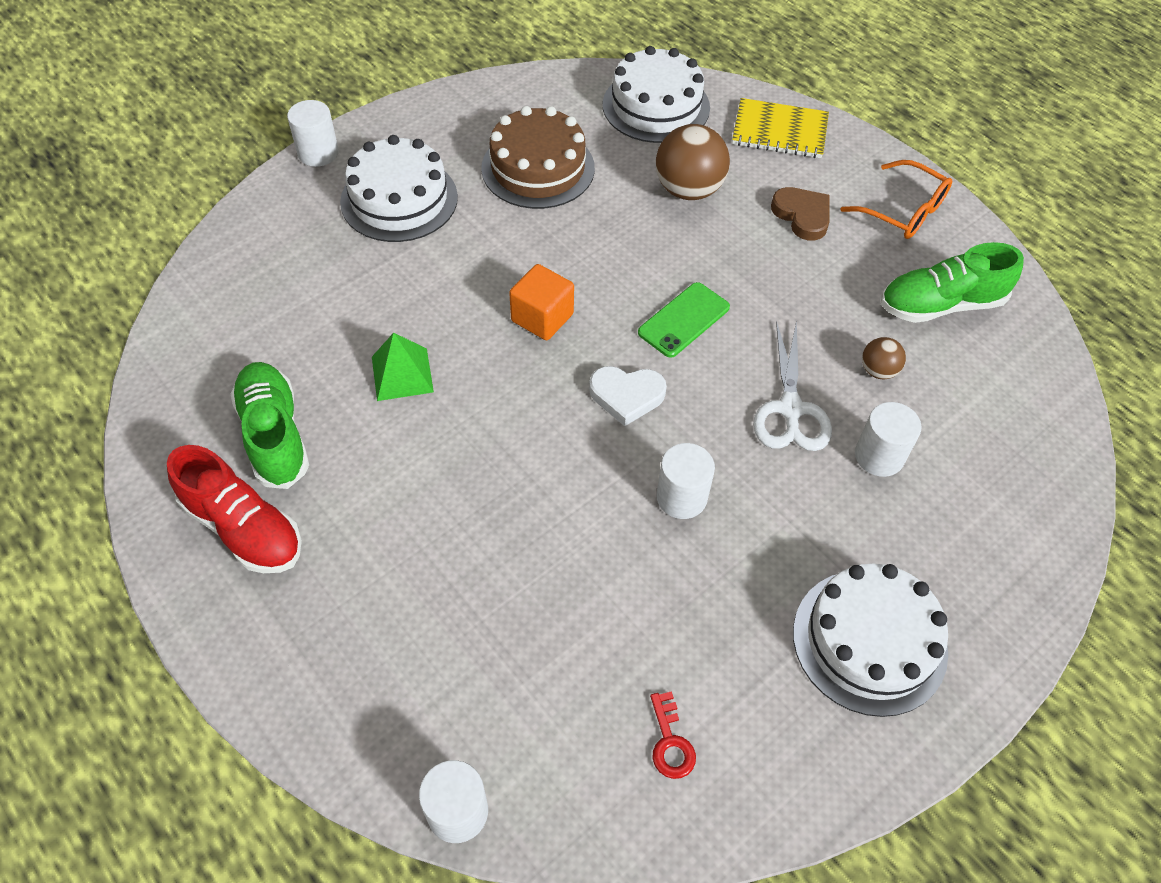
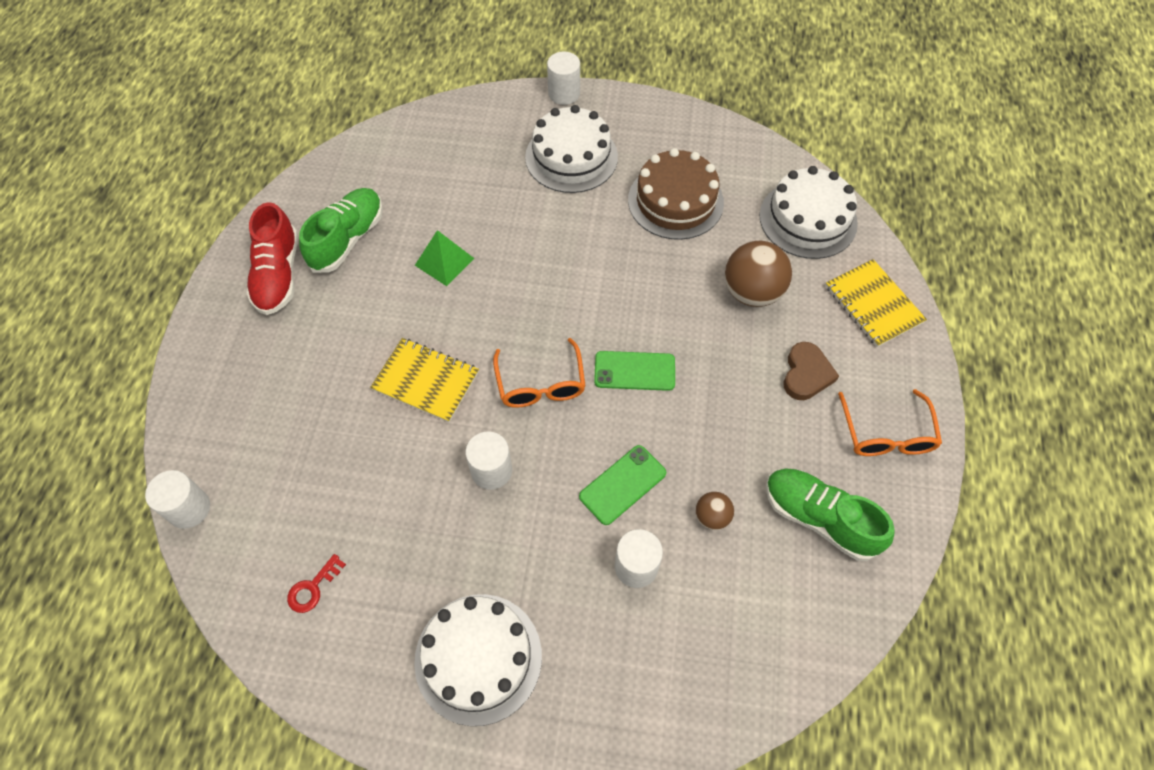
camera: 50 degrees right, 5 degrees up
(527, 483) = (426, 381): none -> yellow notebook
(542, 317) = (556, 295): orange cube -> none
(626, 396) = (540, 384): white heart -> orange glasses
(790, 409) = (622, 484): white scissors -> green phone

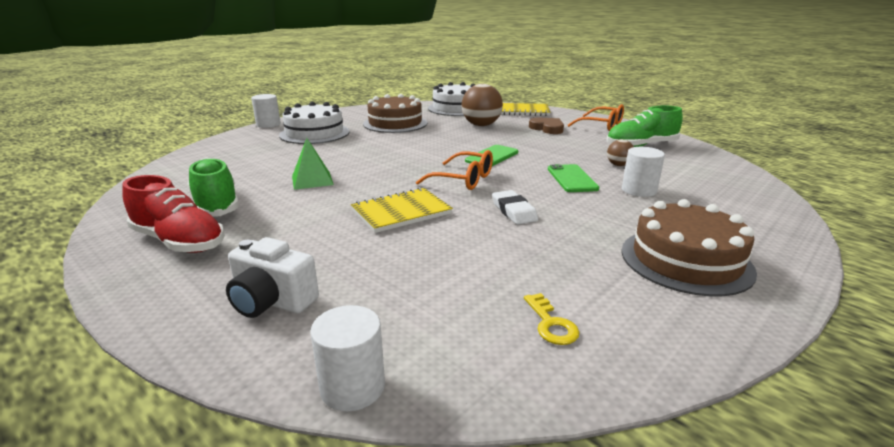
camera: 55 degrees left, 35 degrees down
(241, 400) = (272, 302): none -> white camera
(313, 588) = (551, 324): red key -> yellow key
(478, 658) = (685, 260): white cake -> brown cake
(491, 470) = (513, 211): white cylinder -> white eraser

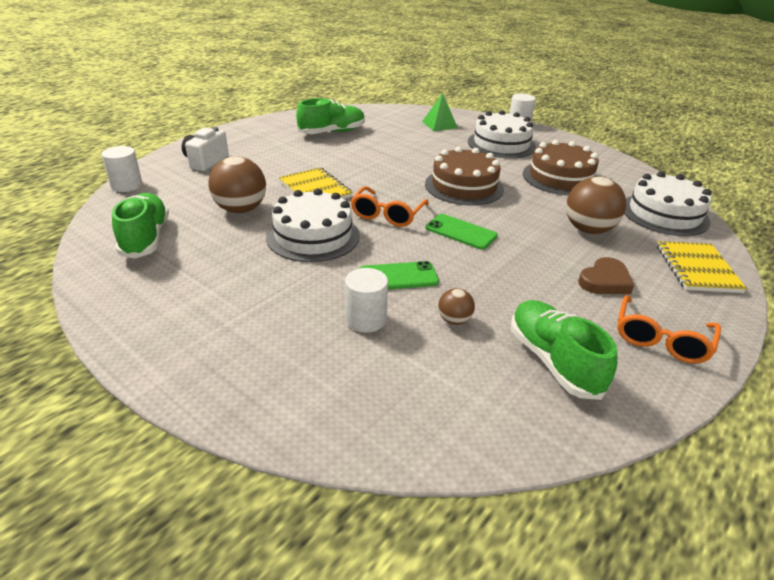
camera: 85 degrees right, 10 degrees up
(179, 241) = (280, 132): red shoe -> none
(312, 180) = (379, 154): green pyramid -> green pyramid (439, 124)
(455, 255) = (241, 209): none -> brown ball
(513, 211) = (313, 236): white eraser -> white cake
(551, 324) = (145, 238): yellow key -> green shoe
(685, 260) = (200, 312): brown cake -> brown cake (464, 186)

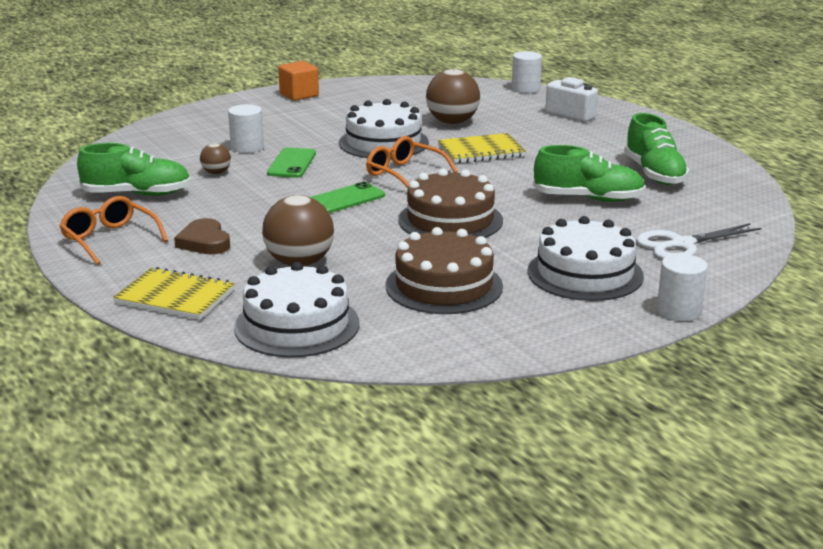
camera: 110 degrees right, 10 degrees down
(145, 238) = (420, 94): green shoe -> green shoe (588, 198)
(147, 327) = (299, 95): none -> orange cube
(439, 124) = (681, 244): green pyramid -> white scissors

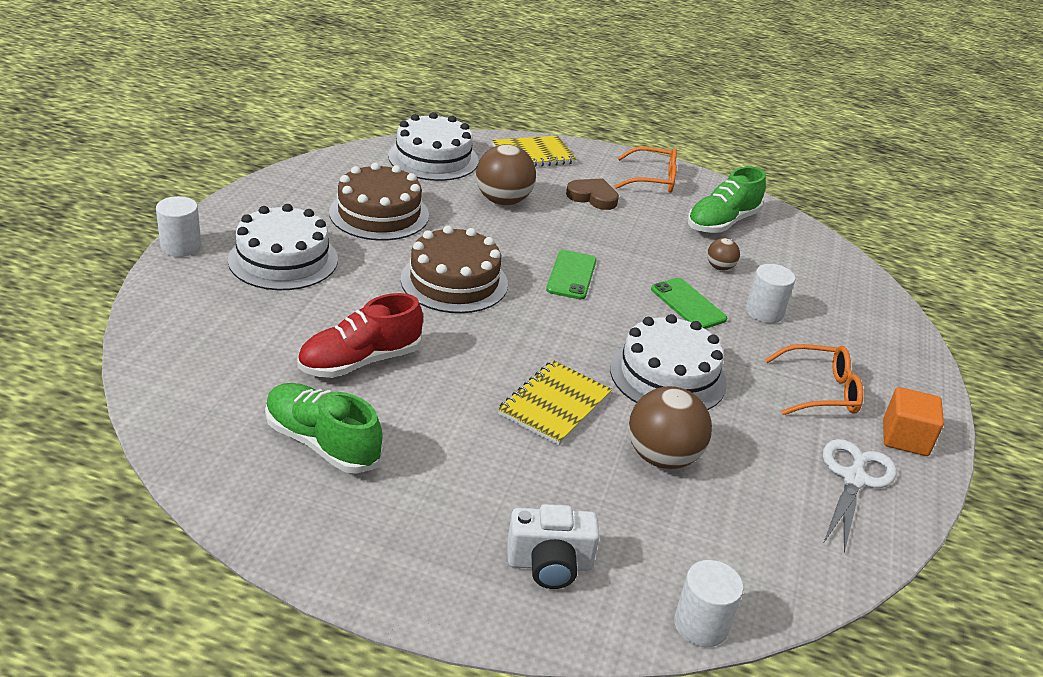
camera: 135 degrees right, 10 degrees up
(404, 174) = (575, 330): orange glasses -> orange glasses (821, 391)
(588, 198) = (360, 361): green shoe -> red shoe
(681, 244) = (219, 324): white scissors -> white scissors (854, 479)

